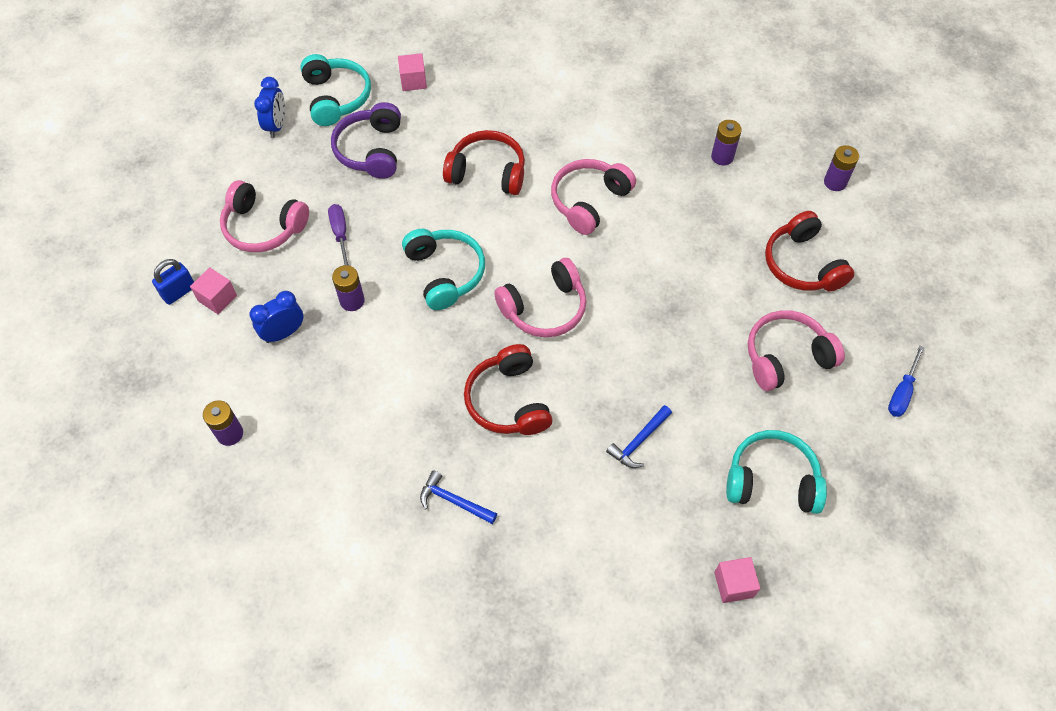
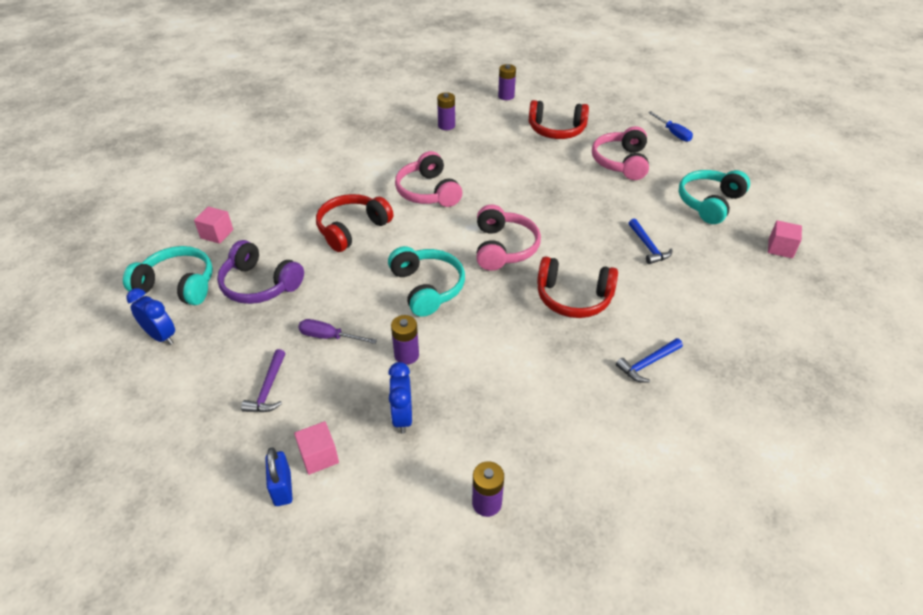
camera: 60 degrees left, 15 degrees down
(263, 227) = (268, 388): pink headphones -> purple hammer
(445, 273) = (427, 288): turquoise headphones -> turquoise headphones turned 60 degrees clockwise

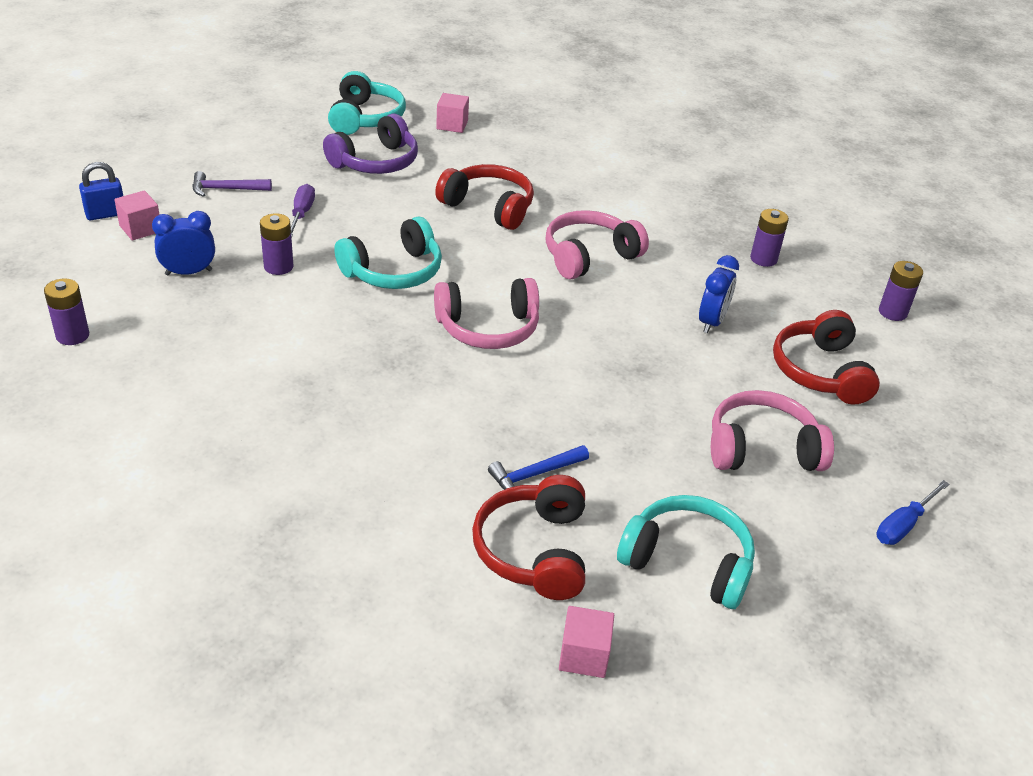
camera: 75 degrees right, 5 degrees down
(161, 336) = (292, 123): blue clock -> blue clock (711, 322)
(259, 284) = (375, 162): purple headphones -> purple headphones turned 150 degrees counterclockwise
(573, 298) = (398, 394): red headphones -> red headphones (534, 550)
(648, 363) = (278, 465): blue hammer -> none

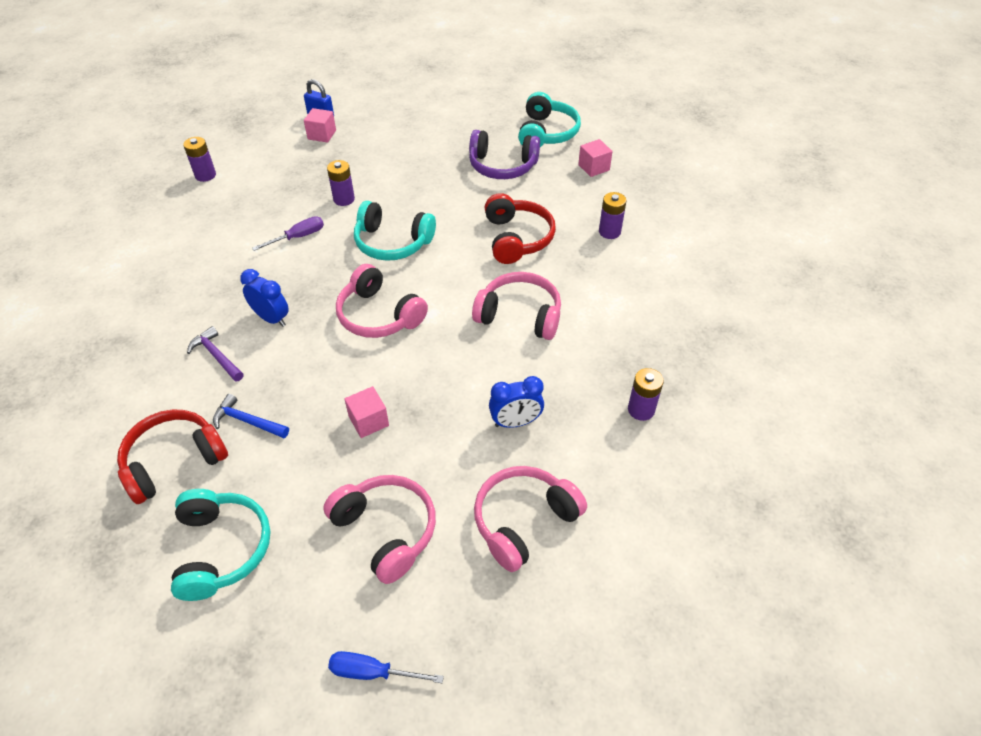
camera: 55 degrees right, 10 degrees up
(188, 272) = (301, 174): blue clock -> blue clock (271, 318)
(226, 189) = (396, 136): purple hammer -> purple hammer (217, 356)
(301, 214) = (407, 174): purple screwdriver -> purple screwdriver (298, 237)
(365, 118) = (547, 133): turquoise headphones -> turquoise headphones turned 45 degrees counterclockwise
(584, 655) = (94, 539): pink cube -> pink cube (368, 421)
(820, 371) = (524, 521): red headphones -> pink headphones
(892, 312) = (668, 532): purple battery -> purple battery (609, 232)

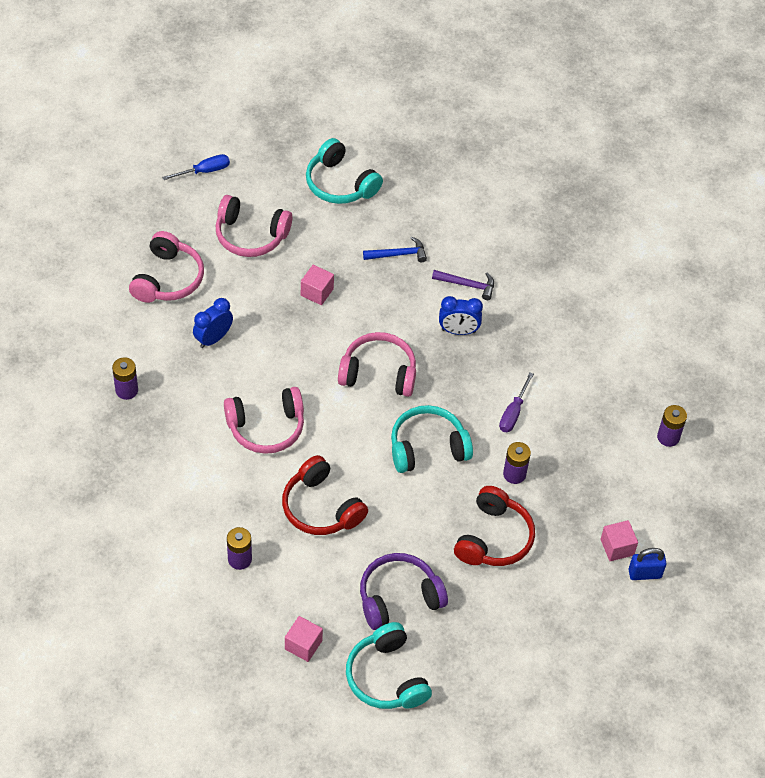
camera: 145 degrees right, 5 degrees up
(174, 461) = (419, 211): red headphones -> red headphones (494, 538)

